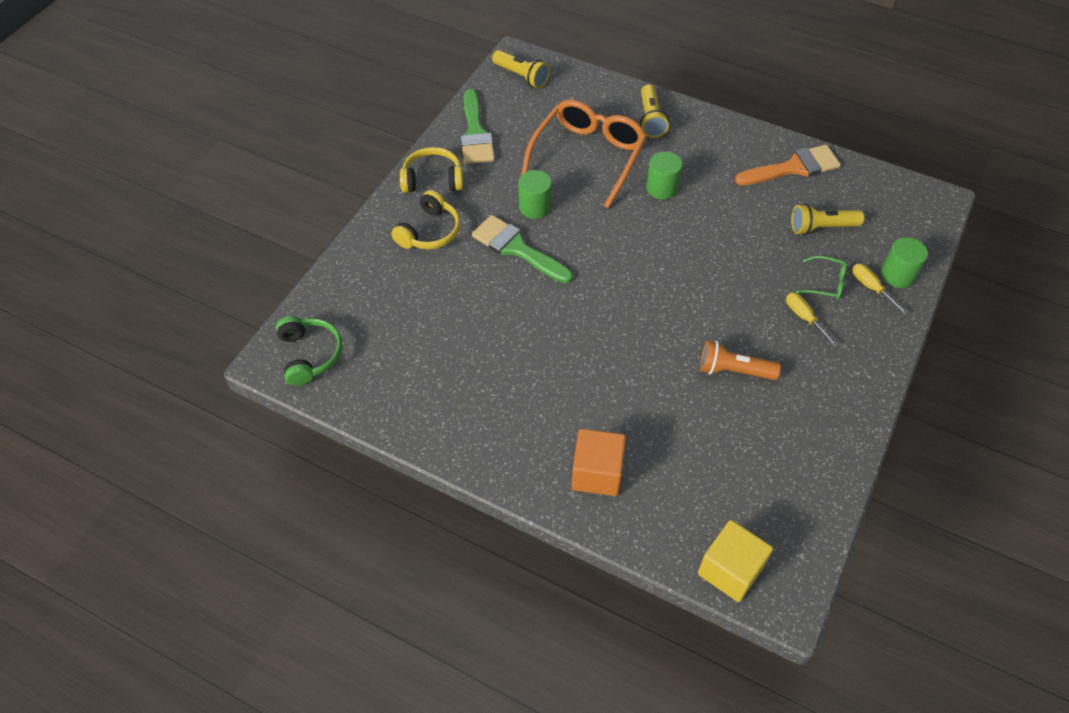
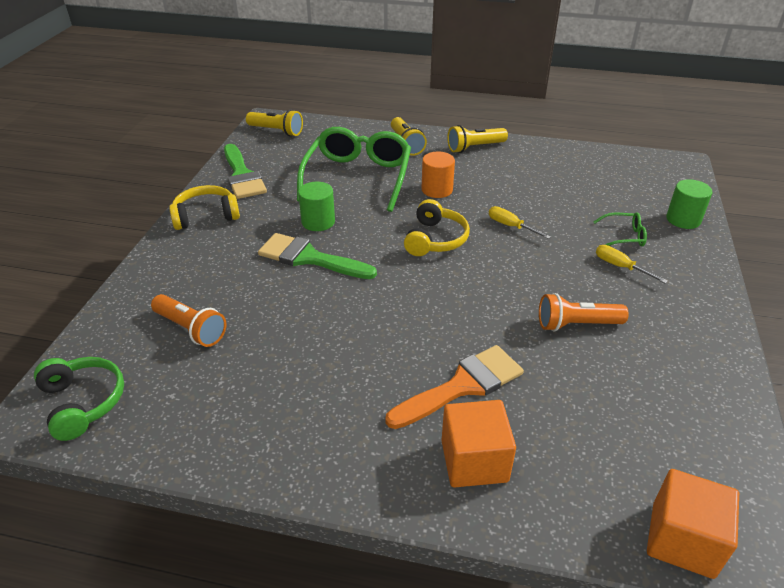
camera: 15 degrees left, 15 degrees down
(401, 304) = (191, 329): none -> orange flashlight
(429, 231) = (211, 258): yellow headphones -> yellow headphones (435, 239)
(588, 156) = (358, 177): orange glasses -> green glasses
(662, 188) = (437, 190): green cylinder -> orange cylinder
(730, 570) = (682, 540): yellow cube -> orange cube
(793, 167) = (547, 159): orange brush -> orange brush (462, 386)
(821, 227) = (595, 196): yellow flashlight -> yellow flashlight (474, 147)
(871, 288) = (666, 233): yellow screwdriver -> yellow screwdriver (510, 226)

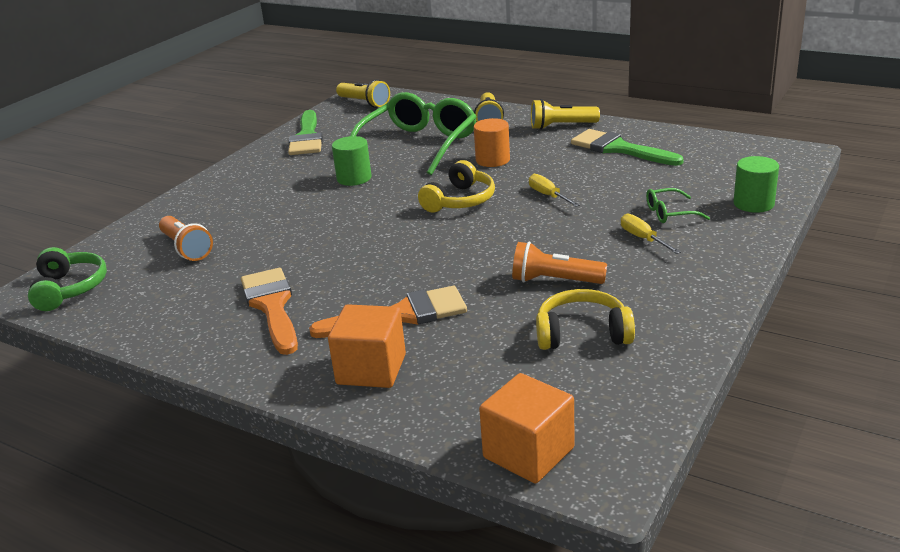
camera: 20 degrees right, 10 degrees down
(206, 216) = (253, 166): yellow headphones -> yellow headphones (582, 333)
(309, 258) = (326, 206): green brush -> green brush (619, 149)
(326, 394) = (272, 306): none -> orange brush
(624, 236) = (669, 213): green glasses -> green glasses turned 150 degrees clockwise

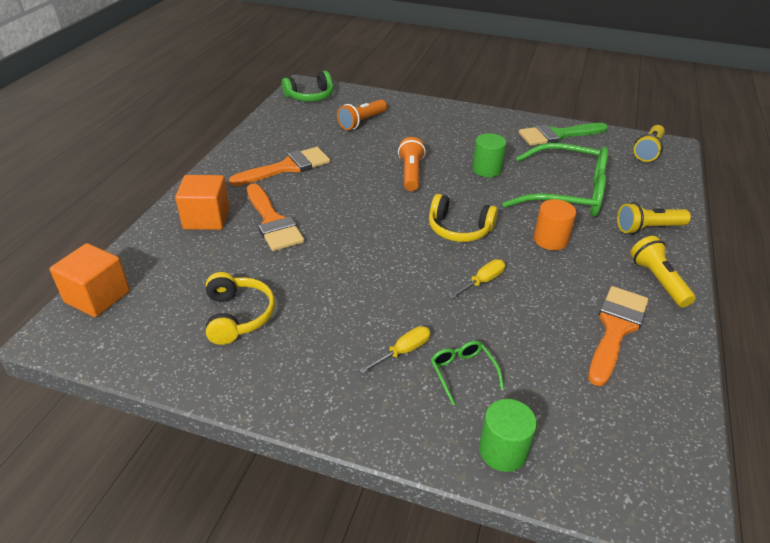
camera: 75 degrees right, 10 degrees up
(554, 281) = (321, 295): orange flashlight -> orange flashlight (411, 173)
(619, 149) = (615, 329): green brush -> orange brush

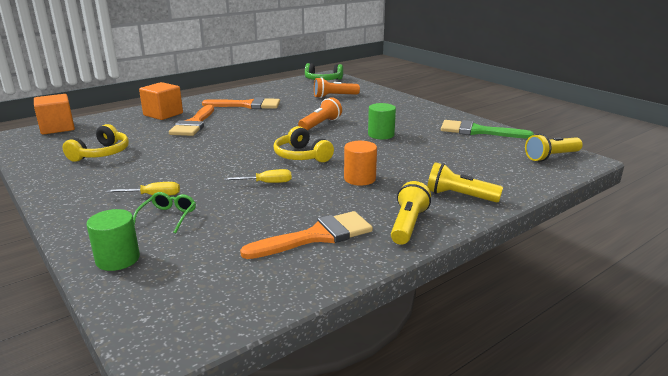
camera: 35 degrees right, 15 degrees down
(567, 193) = (423, 160): green glasses -> none

